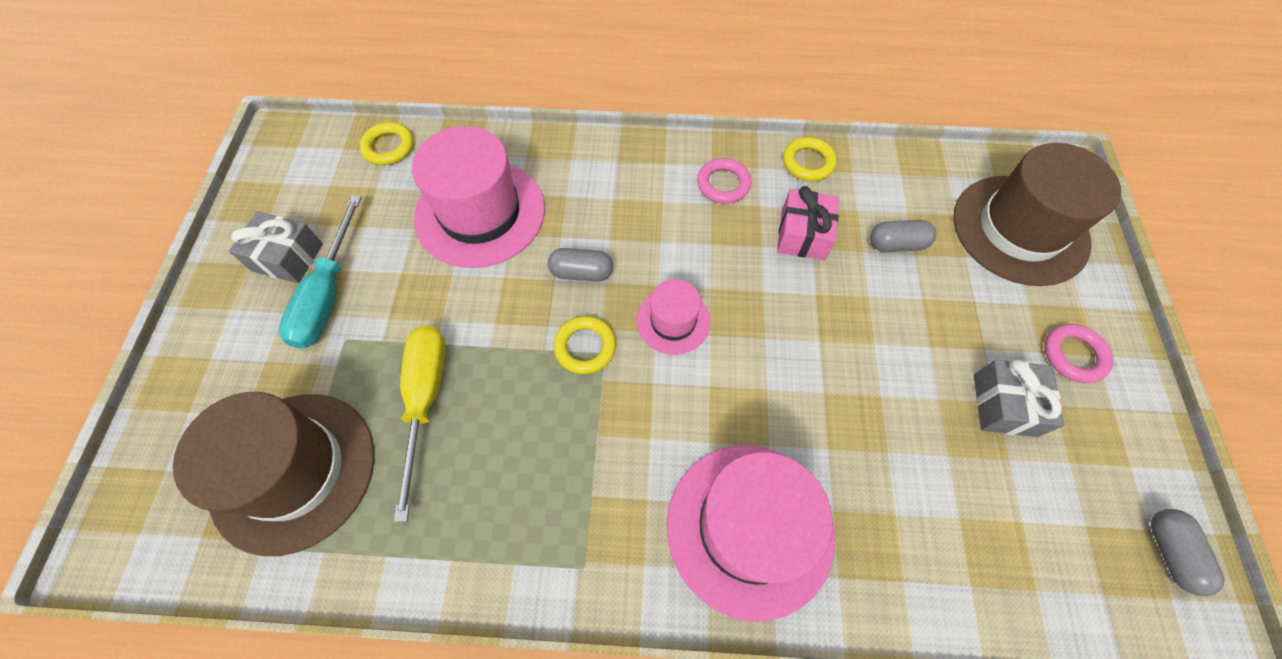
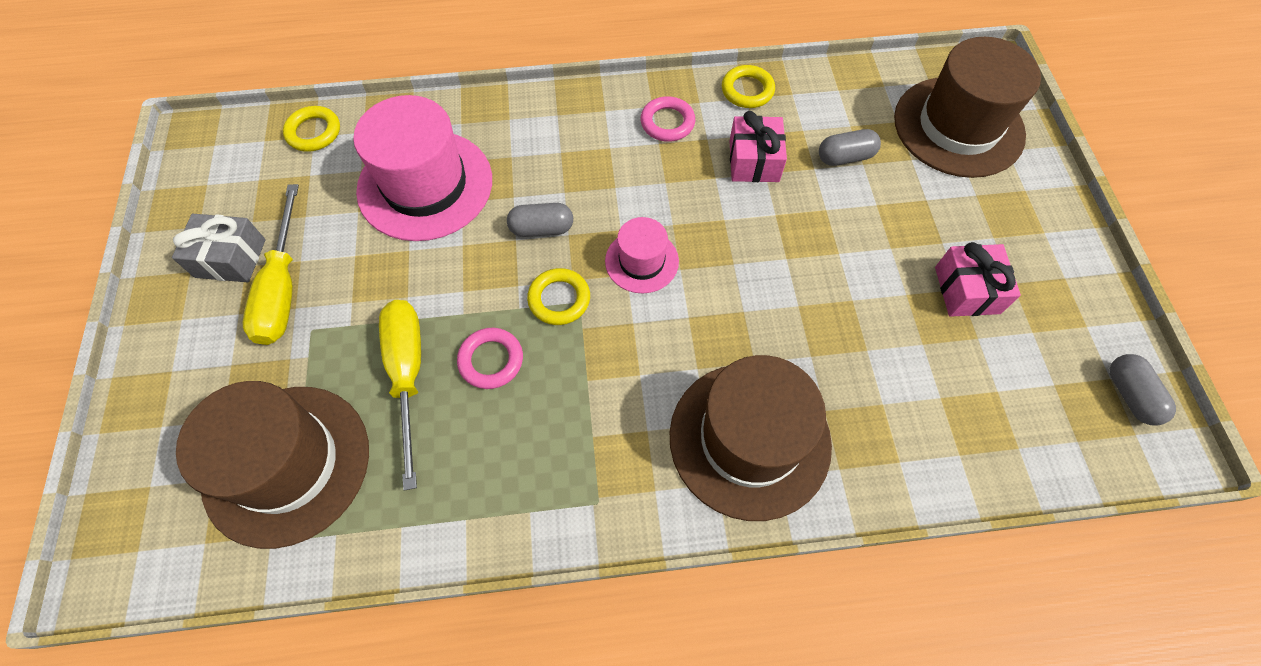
camera: 10 degrees left, 0 degrees up
(328, 294) = (283, 288): turquoise screwdriver -> yellow screwdriver
(749, 528) = (749, 439): pink hat -> brown hat
(1004, 405) = (967, 290): grey gift -> pink gift
(1073, 355) = (1023, 235): pink ring -> pink ring (491, 360)

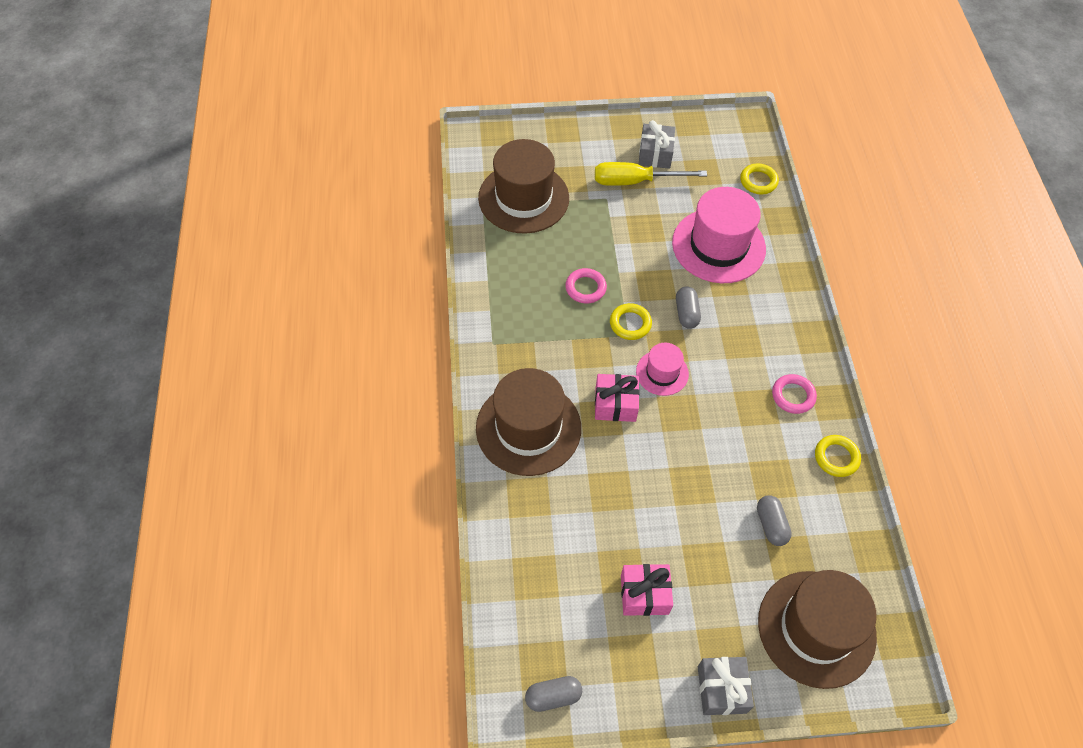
camera: 90 degrees right, 5 degrees down
(408, 375) = (576, 247): yellow screwdriver -> none
(754, 161) = (760, 455): pink gift -> pink gift (615, 404)
(1055, 216) = (721, 689): none -> grey gift

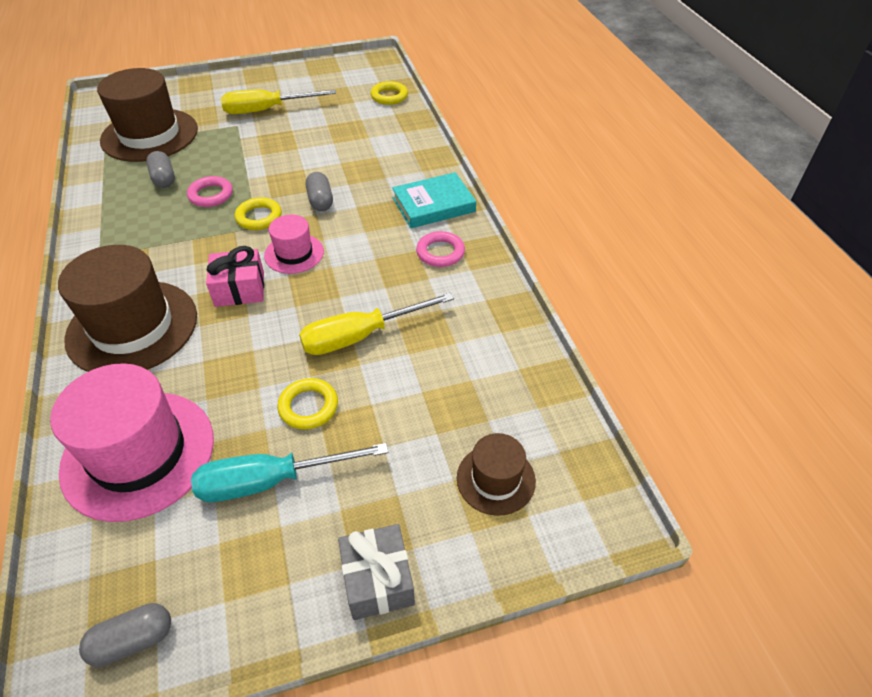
camera: 10 degrees left, 10 degrees down
(644, 594) = (270, 481): pink gift -> turquoise screwdriver
(655, 154) = (287, 89): grey gift -> none
(718, 246) = (352, 145): pink hat -> pink hat (138, 454)
(718, 474) = (361, 336): none -> yellow screwdriver
(771, 525) = (427, 376): grey capsule -> grey capsule (164, 179)
(791, 337) = (433, 205): none -> turquoise book
(816, 628) = (496, 479): brown hat -> brown hat, size x0.52
(836, 457) = (495, 299): yellow ring -> yellow ring (308, 406)

